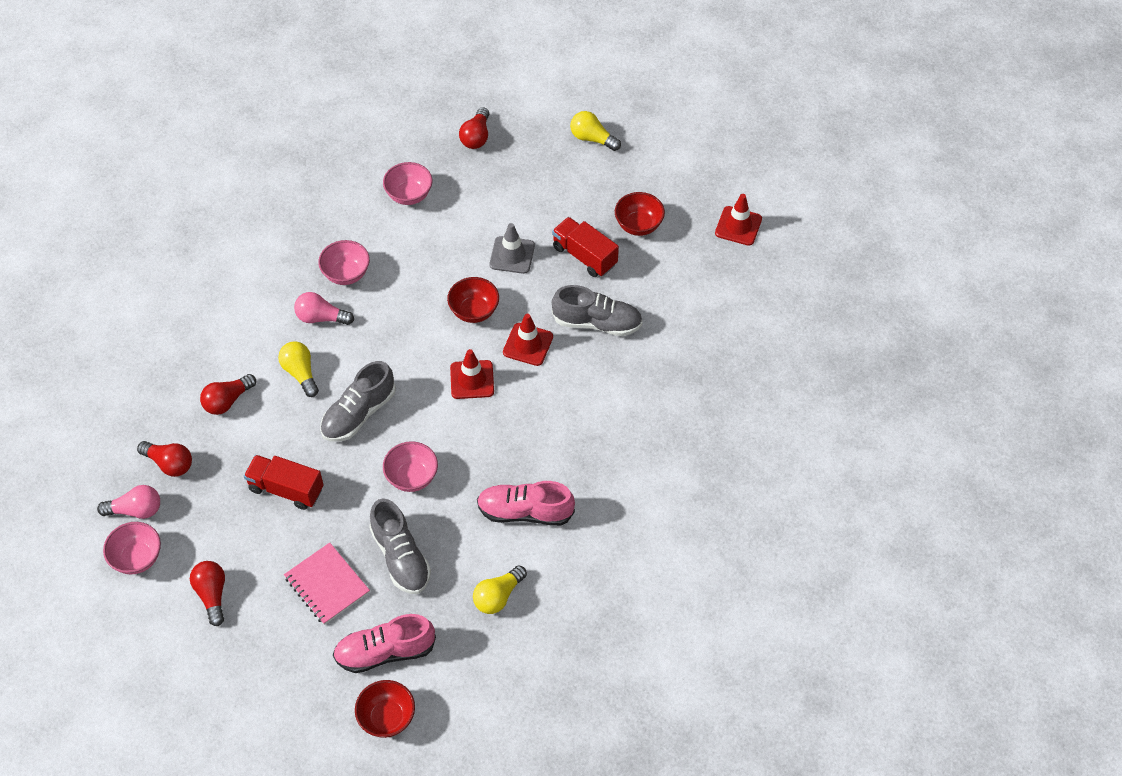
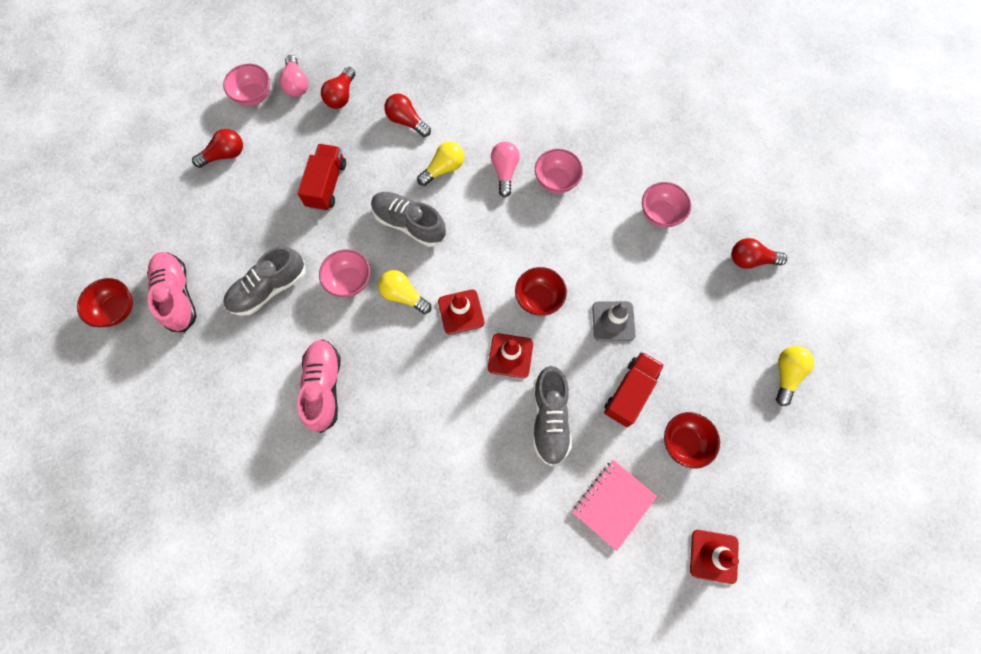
camera: 80 degrees right, 15 degrees up
(327, 585) = (238, 236): pink notebook -> pink notebook (613, 504)
(498, 596) = (235, 379): yellow light bulb -> yellow light bulb (404, 295)

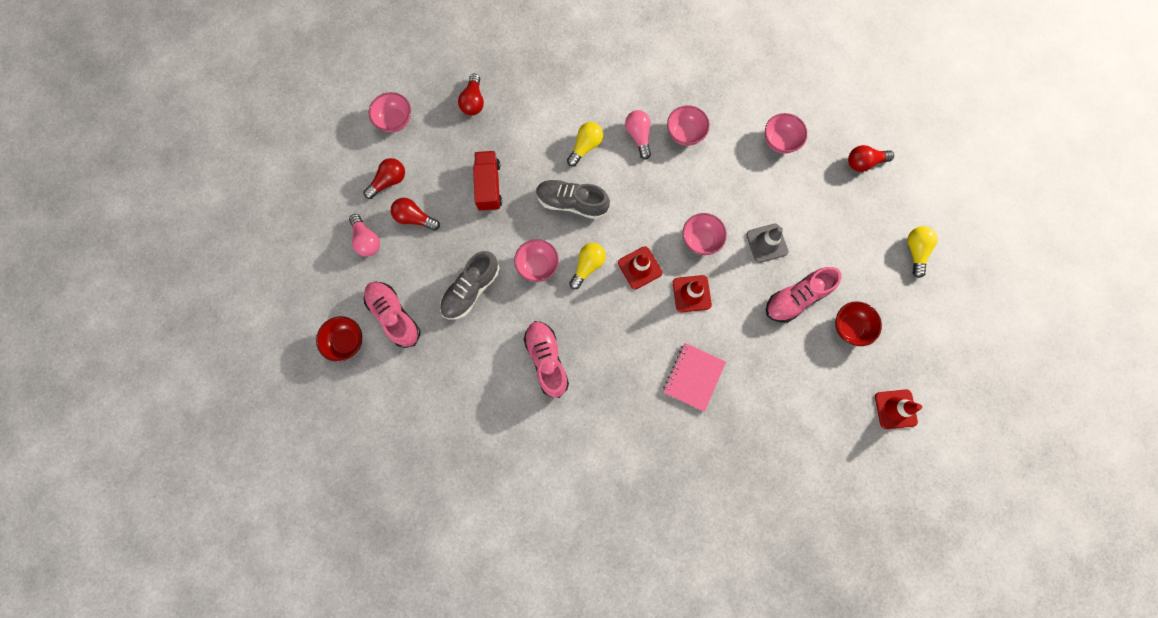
camera: 15 degrees left, 5 degrees up
(296, 84) = (429, 100): pink light bulb -> pink light bulb (367, 240)
(404, 295) = (587, 266): yellow light bulb -> yellow light bulb turned 105 degrees clockwise
(407, 121) = (539, 111): red light bulb -> red light bulb (415, 218)
(539, 299) = (700, 240): red bowl -> pink bowl
(550, 419) = (739, 337): grey shoe -> none
(613, 504) = (808, 390): pink notebook -> pink notebook (693, 377)
(630, 392) = (796, 298): red truck -> pink shoe

